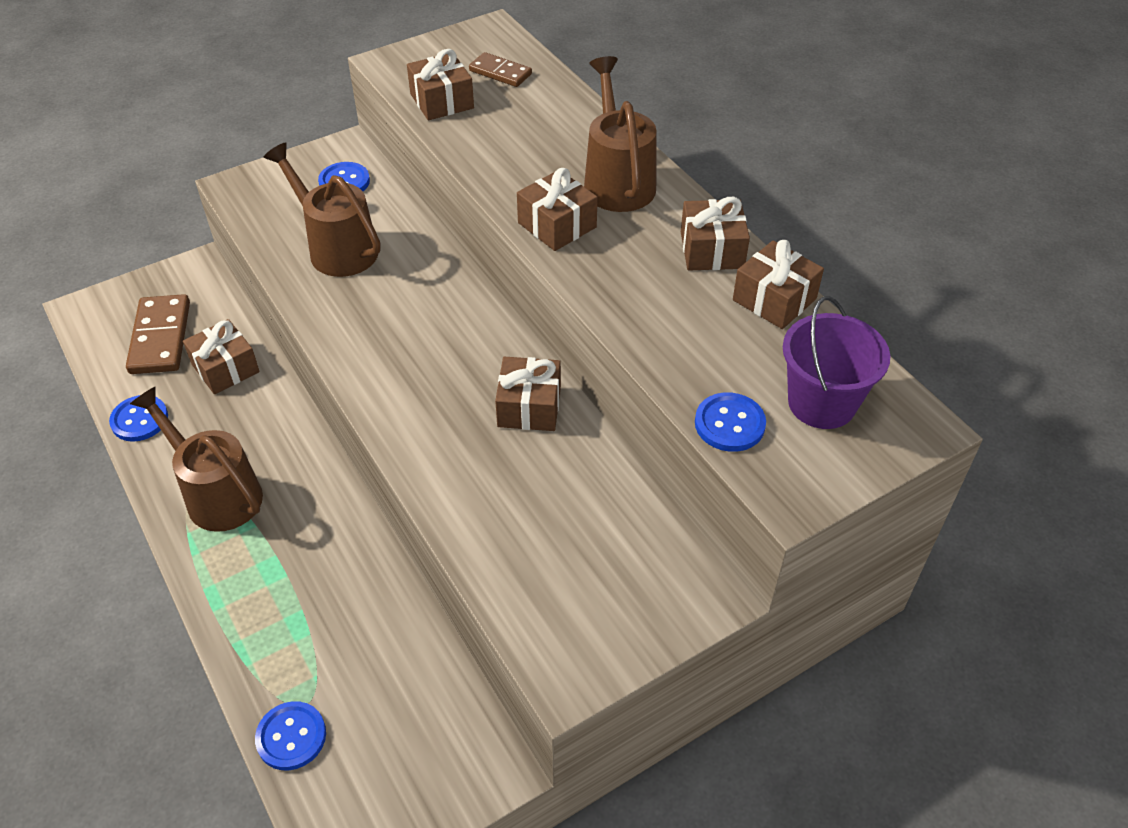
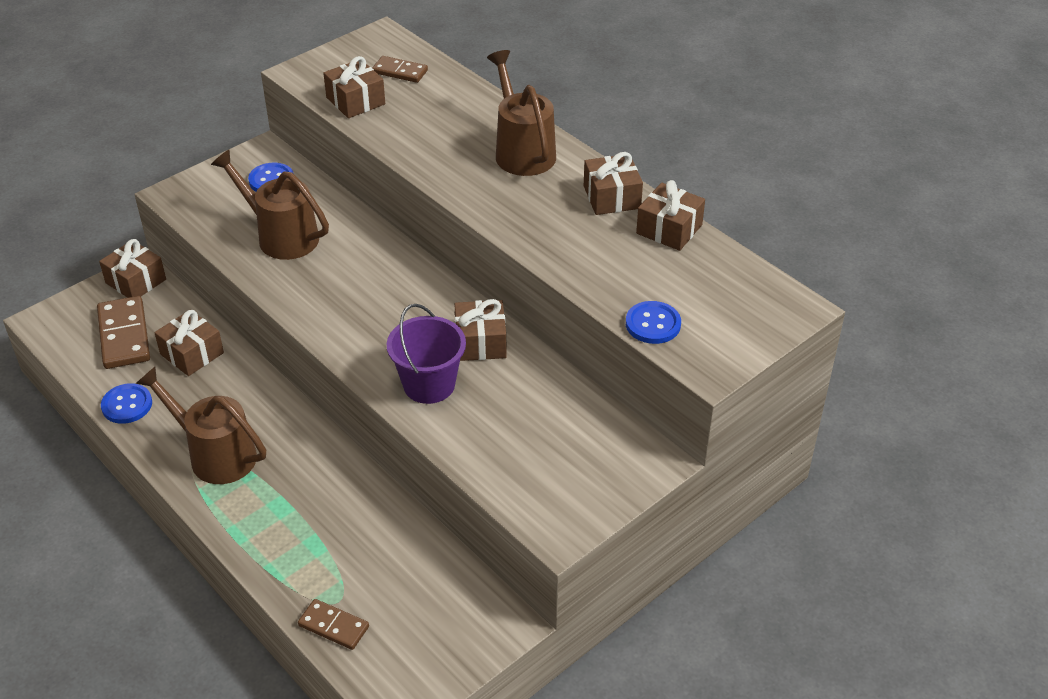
camera: 10 degrees left, 5 degrees down
(291, 737) = (333, 626): blue button -> brown domino
(557, 225) = (481, 191): brown gift -> brown gift (136, 281)
(821, 403) = (720, 301): purple bucket -> purple bucket (429, 384)

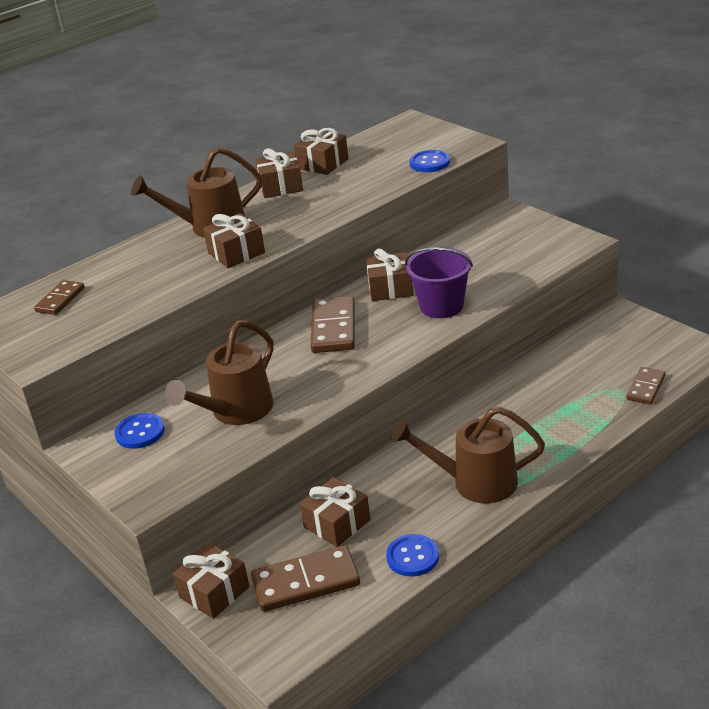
camera: 85 degrees left, 10 degrees down
(214, 454) = (474, 482): brown watering can -> brown watering can turned 60 degrees clockwise
(355, 101) = (104, 318): brown gift -> brown gift (236, 253)
(408, 297) = (334, 328): none -> brown domino

